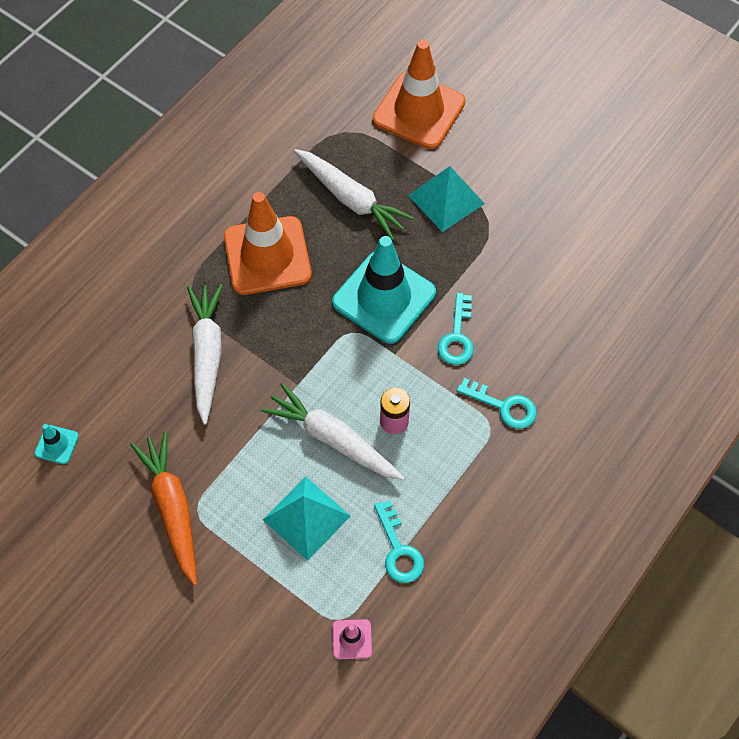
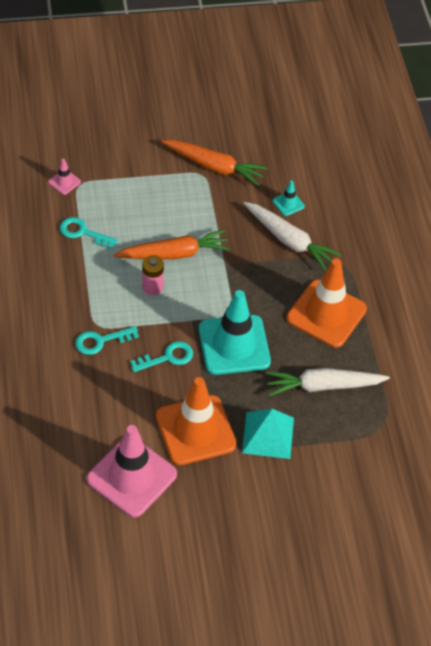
camera: 130 degrees right, 10 degrees down
(57, 444) = (304, 149): turquoise traffic cone -> turquoise traffic cone (288, 203)
(306, 517) = (145, 211): turquoise pyramid -> none
(333, 439) = (174, 254): white carrot -> orange carrot
(419, 111) = (356, 482): orange traffic cone -> orange traffic cone (195, 430)
(457, 337) = (168, 357): turquoise key -> turquoise key turned 105 degrees clockwise
(599, 259) = (132, 477): none -> pink traffic cone

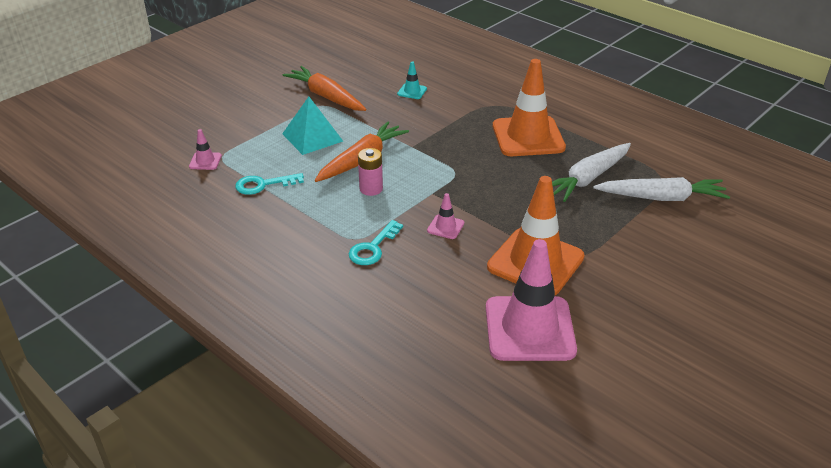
camera: 35 degrees left, 15 degrees down
(168, 357) = (445, 227): turquoise key -> pink traffic cone
(214, 166) = (326, 96): orange carrot -> orange carrot turned 120 degrees counterclockwise
(234, 345) = (487, 190): turquoise traffic cone -> none
(268, 435) = (594, 231): turquoise pyramid -> turquoise pyramid (312, 137)
(289, 241) = (442, 110): white carrot -> white carrot (661, 198)

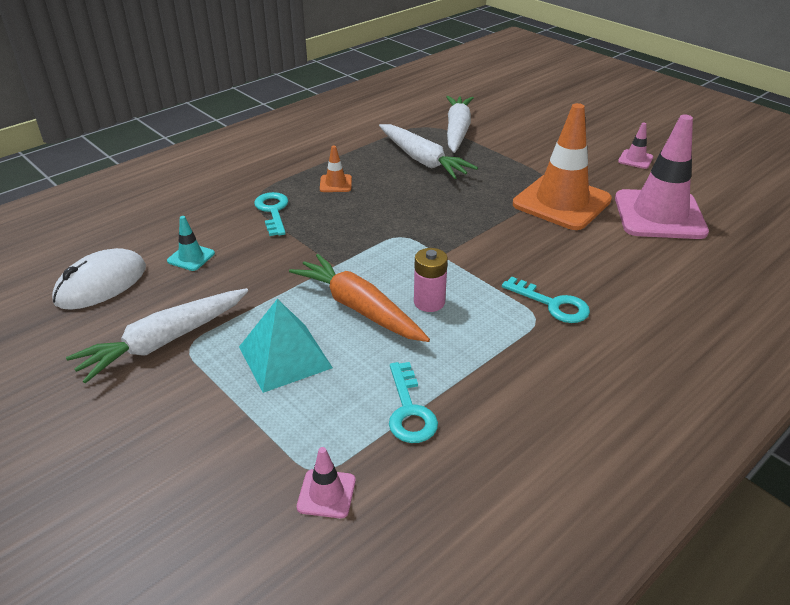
camera: 85 degrees left, 0 degrees up
(326, 96) = (164, 342): orange carrot -> white carrot
(379, 68) = (101, 284): none -> white mouse
(445, 227) = (508, 250): pink traffic cone -> pink traffic cone (635, 159)
(477, 114) = (273, 211): none -> turquoise key
(528, 137) = (335, 184): orange traffic cone -> orange traffic cone, size x0.42

